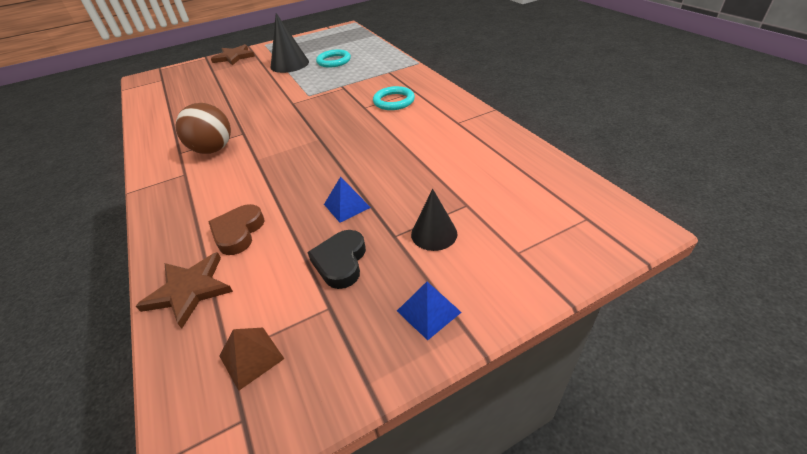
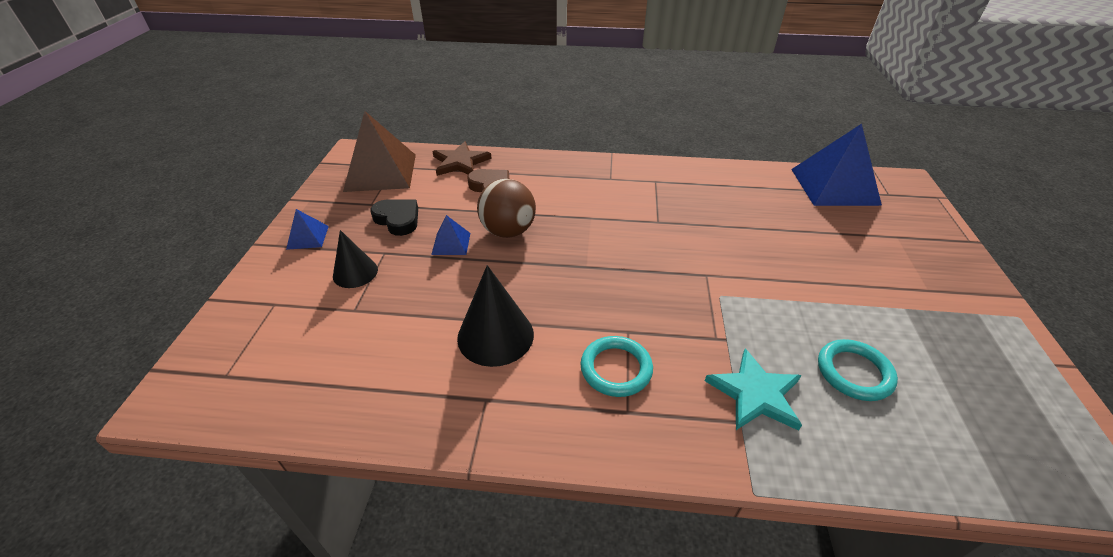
camera: 120 degrees right, 0 degrees up
(158, 93) = (834, 186): none -> blue pyramid
(213, 149) = (640, 198): brown ball -> brown ball (508, 231)
(234, 57) = (955, 267): brown star -> none
(251, 357) = (381, 172): brown pyramid -> brown pyramid, size x2.17
(289, 64) = (874, 315): black cone -> black cone (495, 335)
(370, 73) = (755, 394): none -> turquoise star

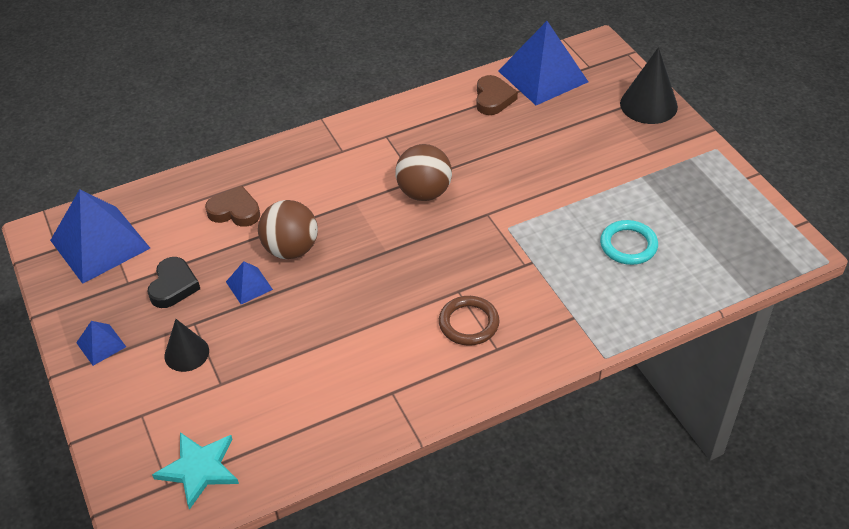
camera: 30 degrees left, 5 degrees up
(381, 172) = (100, 244): brown pyramid -> blue pyramid
(398, 219) = (173, 286): black heart -> black heart turned 90 degrees clockwise
(460, 162) = (175, 196): brown star -> none
(495, 335) = (359, 344): black cone -> black cone (648, 105)
(616, 369) = (469, 323): turquoise ring -> brown ring
(657, 234) = (424, 192): none -> brown ball
(755, 394) = (573, 293): turquoise star -> turquoise star (199, 469)
(773, 187) = (493, 99): none -> brown heart

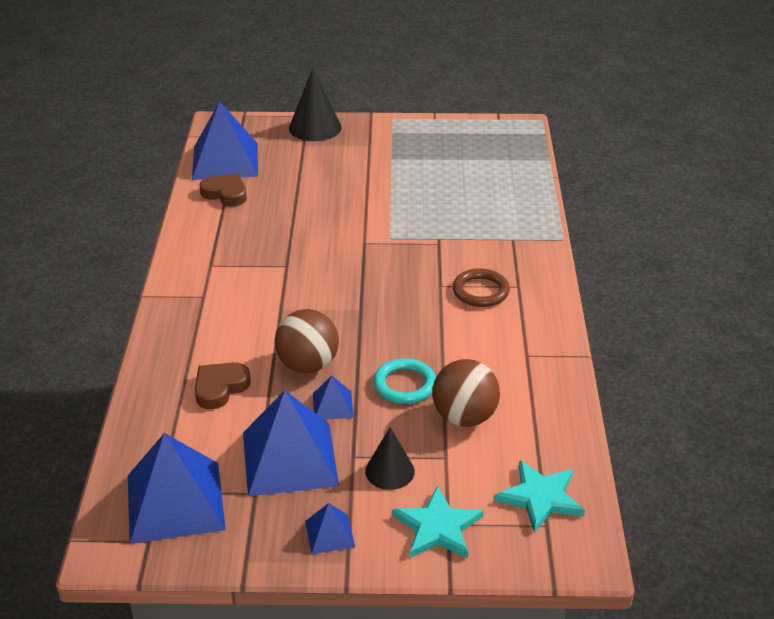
camera: 65 degrees left, 10 degrees down
(134, 410) = (437, 527): none -> turquoise star
(173, 286) = (289, 458): black heart -> blue pyramid
(424, 192) = (307, 266): brown ball -> brown ball (464, 417)
(628, 245) = (459, 190): turquoise ring -> turquoise ring (404, 385)

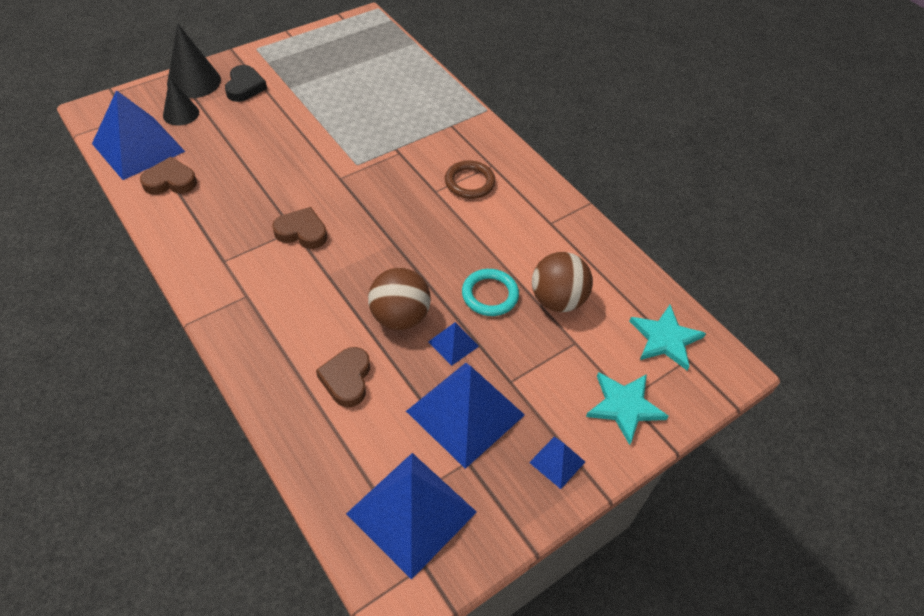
camera: 40 degrees left, 15 degrees up
(291, 270) = (302, 232): none -> brown heart
(353, 145) = (245, 87): none -> black heart
(390, 471) = (548, 378): black cone -> black cone (181, 114)

